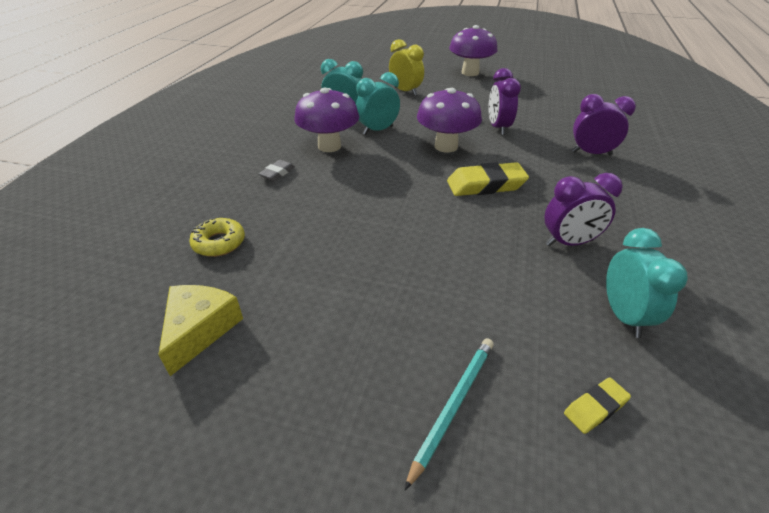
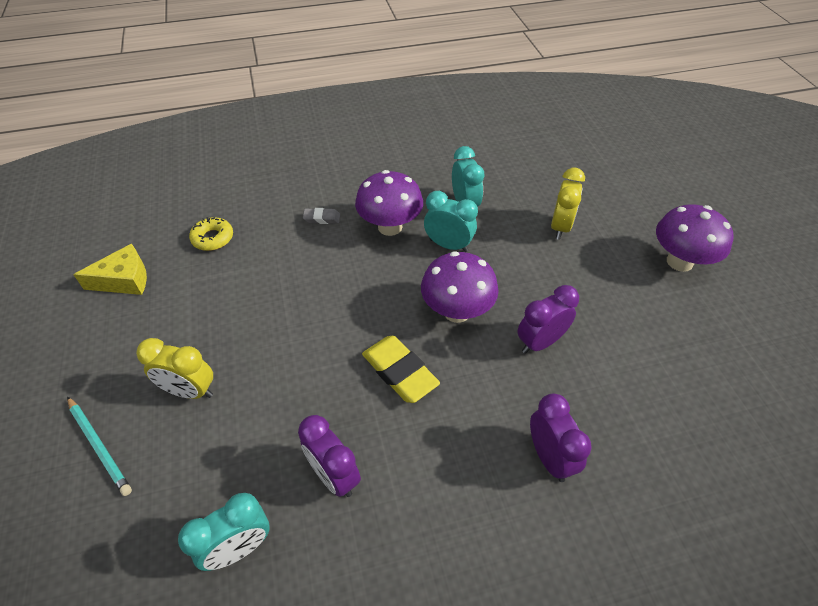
camera: 60 degrees right, 10 degrees up
(422, 308) = (190, 391): none -> yellow clock
(453, 405) = (99, 446): turquoise pencil -> turquoise pencil turned 45 degrees clockwise
(595, 408) = (122, 543): yellow eraser -> none

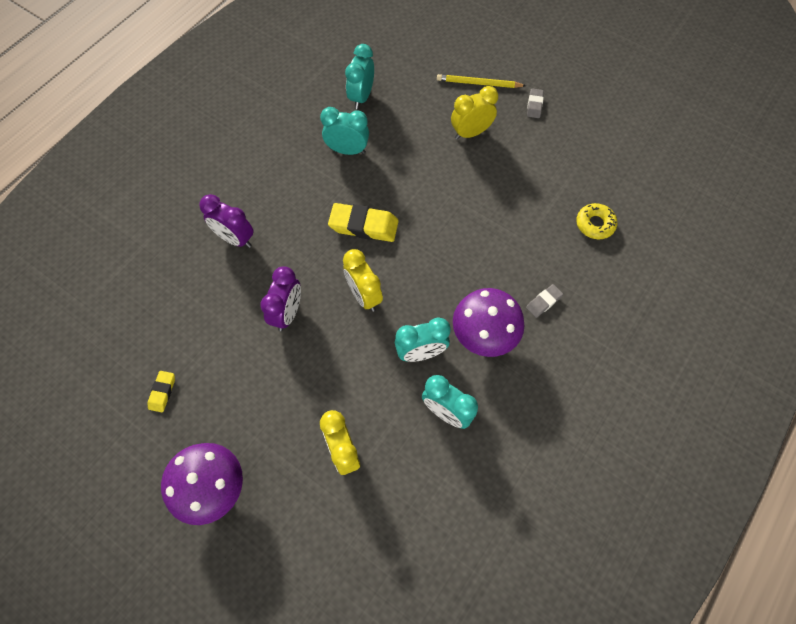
camera: 140 degrees right, 15 degrees up
(93, 372) = (534, 105): none -> grey eraser
(99, 446) = (478, 83): turquoise pencil -> yellow pencil
(124, 280) = (602, 156): yellow cheese -> none
(334, 475) = (347, 150): purple clock -> turquoise clock
(456, 311) = (364, 295): purple mushroom -> yellow clock
(702, 352) = (162, 392): none -> yellow eraser

